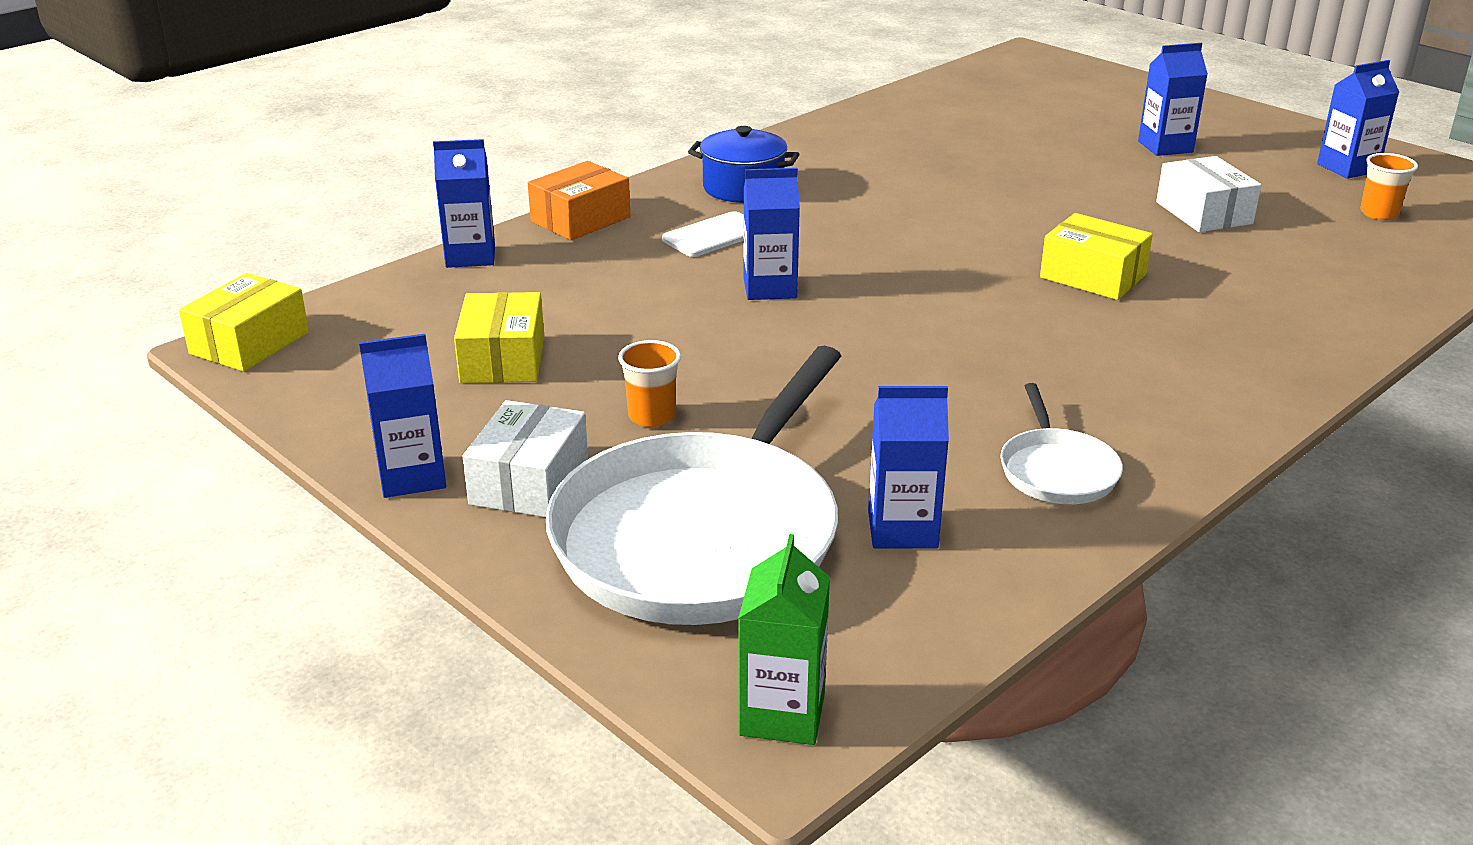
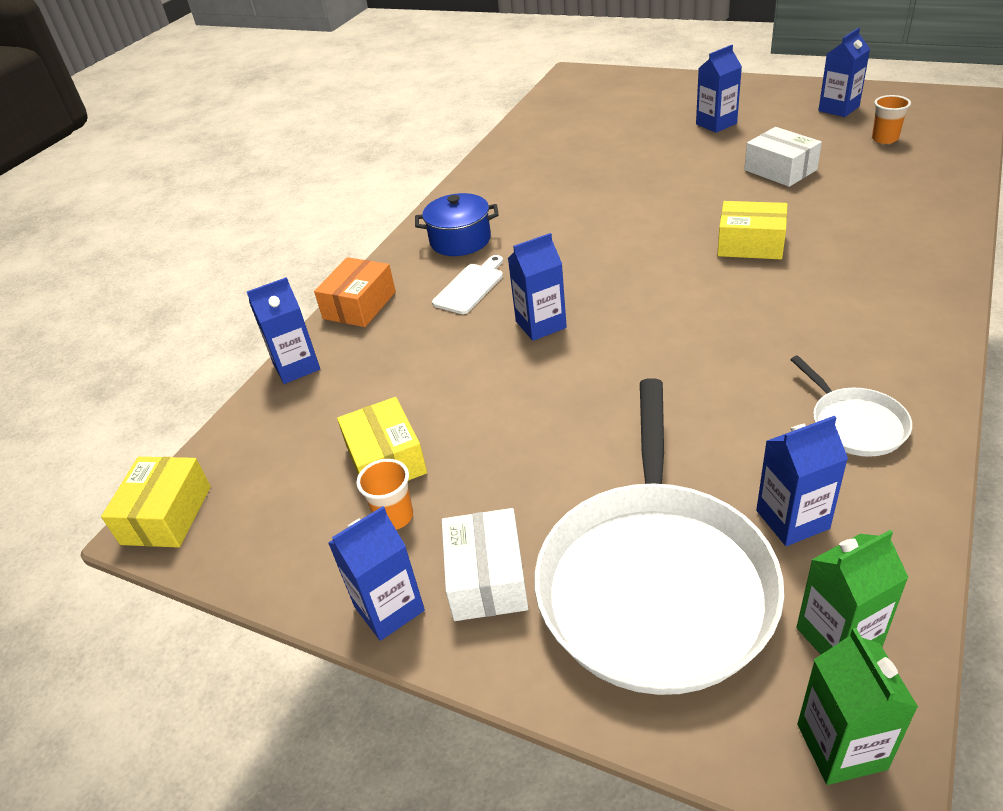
camera: 15 degrees left, 10 degrees up
(651, 416) = (537, 476): orange cup -> orange cup (394, 517)
(861, 634) = (838, 637): none -> green carton

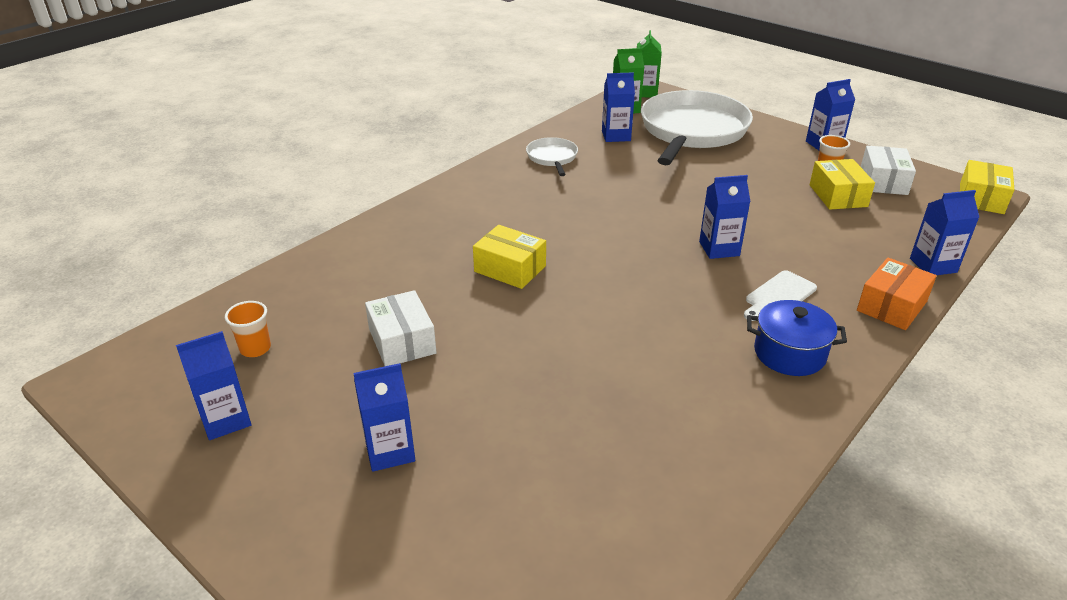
camera: 170 degrees left, 5 degrees down
(487, 578) = (773, 145): white box -> white box (883, 181)

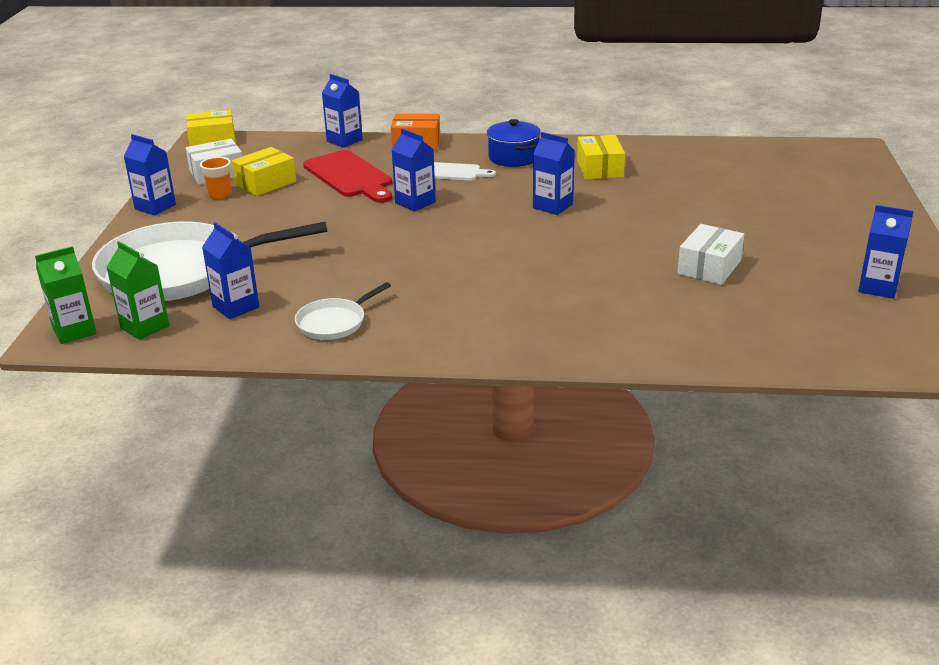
camera: 125 degrees left, 5 degrees down
(255, 348) = (819, 316): orange cup -> none
(390, 451) = (790, 228): blue carton -> blue carton (552, 206)
(510, 269) = (562, 265): yellow box -> yellow box (600, 169)
(819, 238) = (350, 176): none -> red cutting board

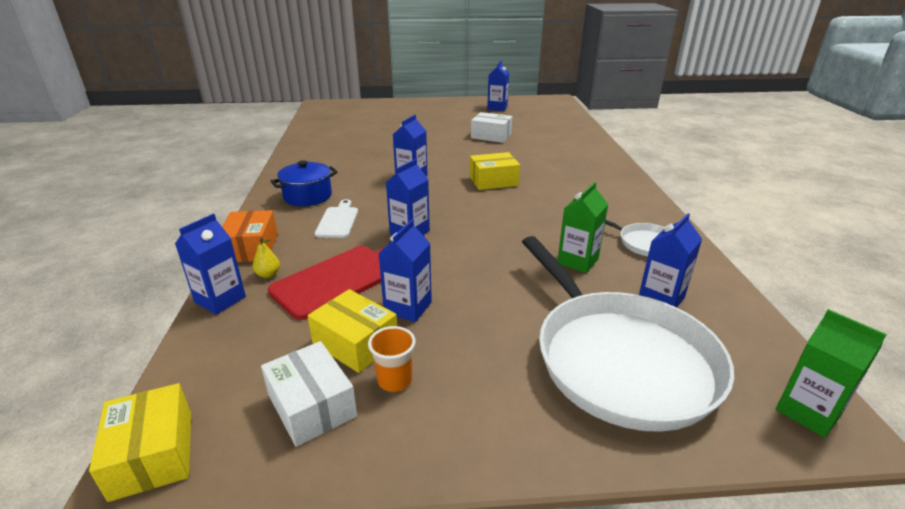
camera: 100 degrees left, 0 degrees up
(145, 327) = (745, 352): green carton -> green carton (577, 261)
(155, 207) = (444, 449): blue carton -> blue carton (408, 307)
(370, 152) = (268, 274): none -> yellow pear
(600, 169) = (340, 164): yellow box -> yellow box (493, 181)

